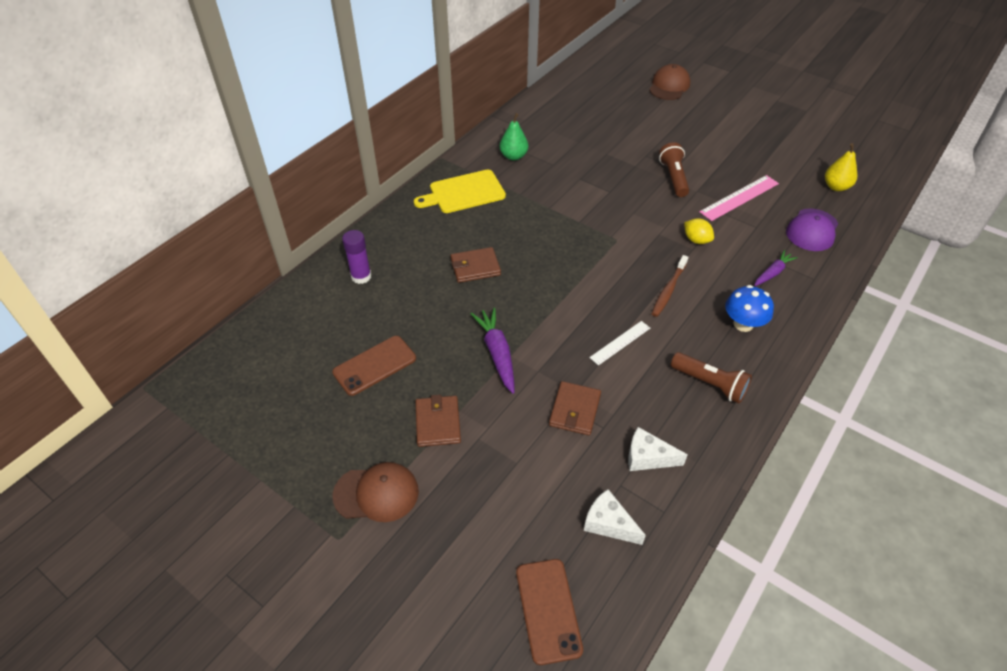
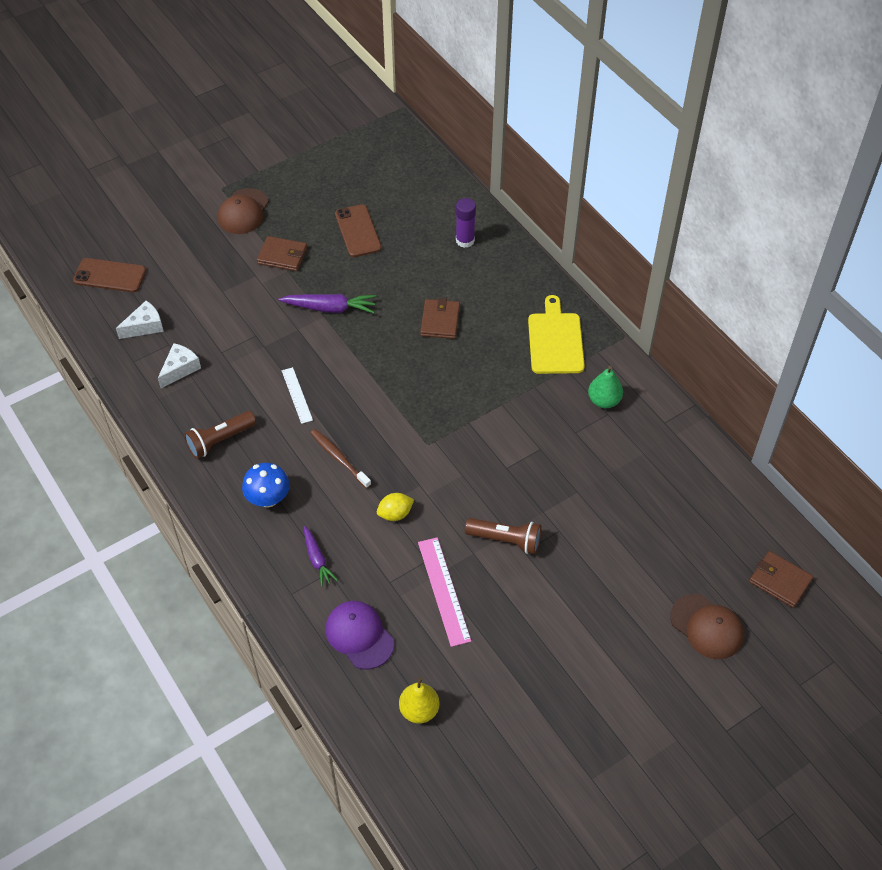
camera: 110 degrees right, 5 degrees up
(575, 410) = (247, 340): brown wallet -> brown wallet (780, 581)

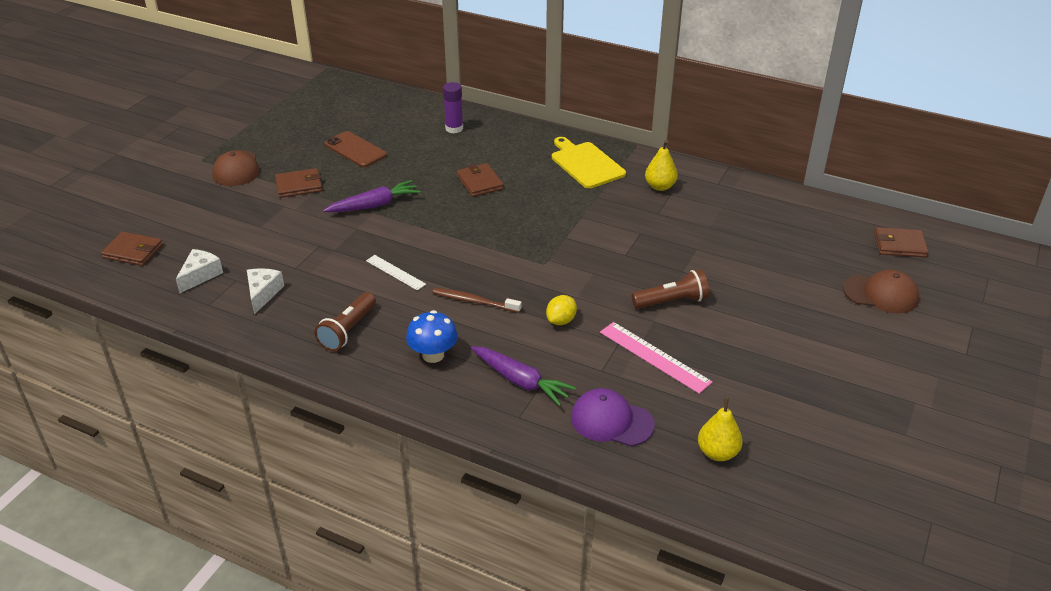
camera: 30 degrees left, 15 degrees down
(110, 275) = (133, 251): brown phone -> brown wallet
(317, 559) = (520, 381): purple carrot -> purple carrot, size x1.54
(604, 401) = (660, 186): green pear -> yellow pear

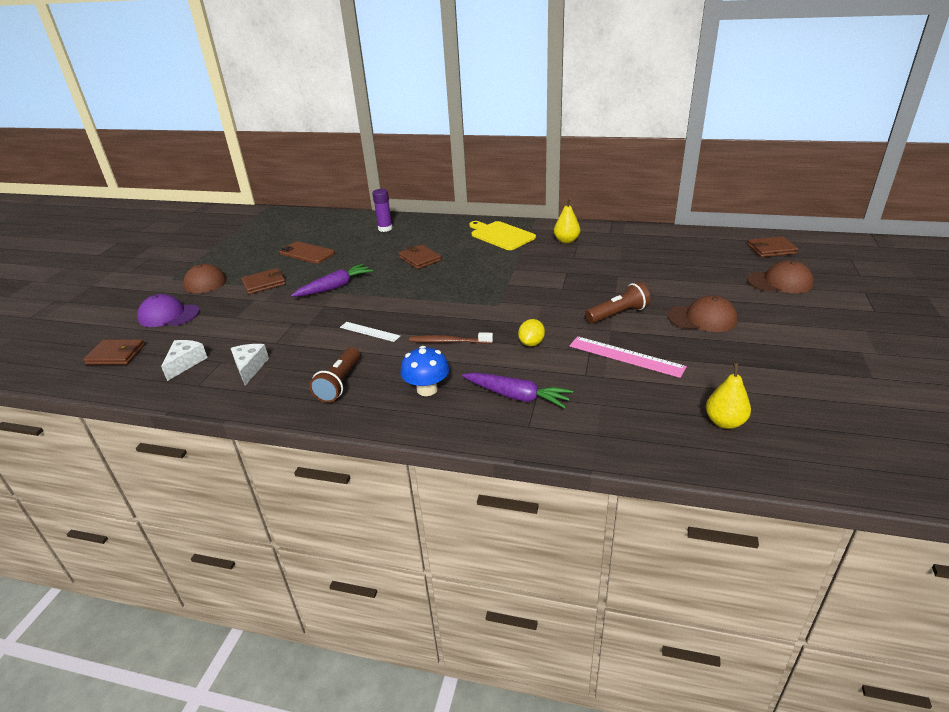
camera: 10 degrees left, 5 degrees down
(611, 421) = (615, 414): purple cap -> purple cap (168, 315)
(762, 325) = (702, 318): none -> brown cap

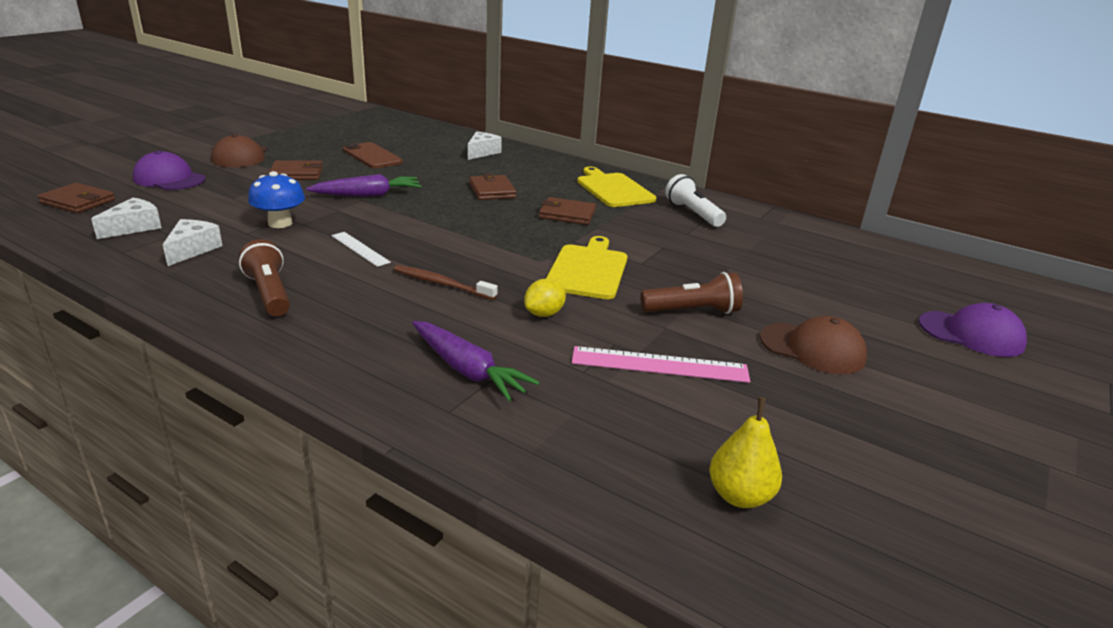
camera: 15 degrees right, 5 degrees down
(339, 384) = (269, 293): brown flashlight -> brown flashlight turned 120 degrees clockwise
(385, 228) = (482, 152): purple glue stick -> white cheese
(427, 389) = (363, 329): blue mushroom -> blue mushroom (280, 223)
(533, 303) = (588, 270): none -> yellow cutting board
(566, 241) = (693, 213): yellow pear -> white flashlight
(626, 356) = (659, 365): pink ruler -> pink ruler turned 45 degrees counterclockwise
(771, 249) = (987, 290): brown wallet -> brown wallet (567, 214)
(780, 282) = (971, 334): brown cap -> purple cap

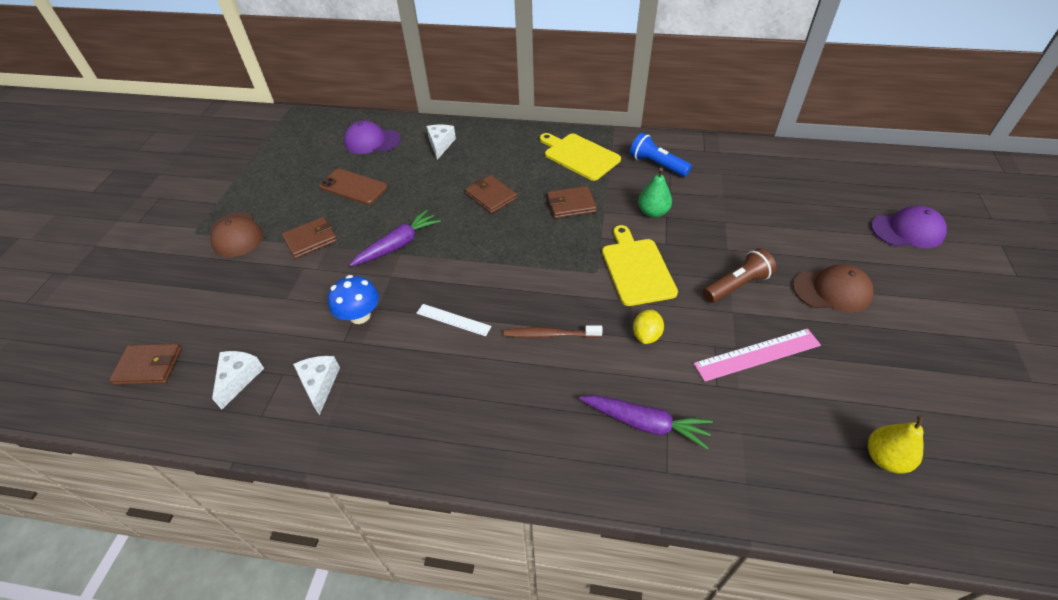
camera: 20 degrees left, 20 degrees up
(169, 179) = (202, 296): purple cap -> purple cap (372, 141)
(269, 293) = (433, 408): brown flashlight -> none
(651, 240) = (653, 212): none -> green pear
(693, 213) = (657, 164): white flashlight -> blue flashlight

